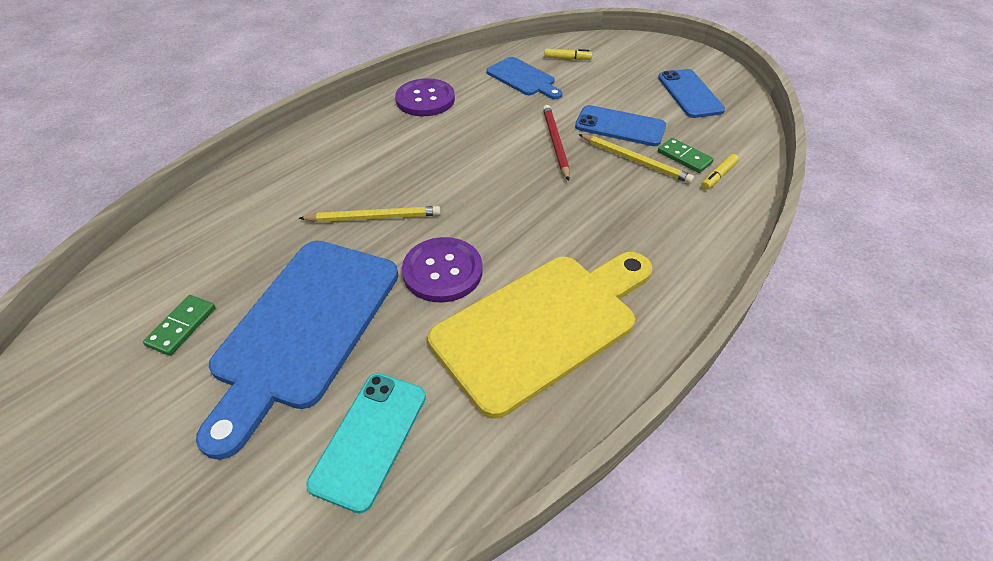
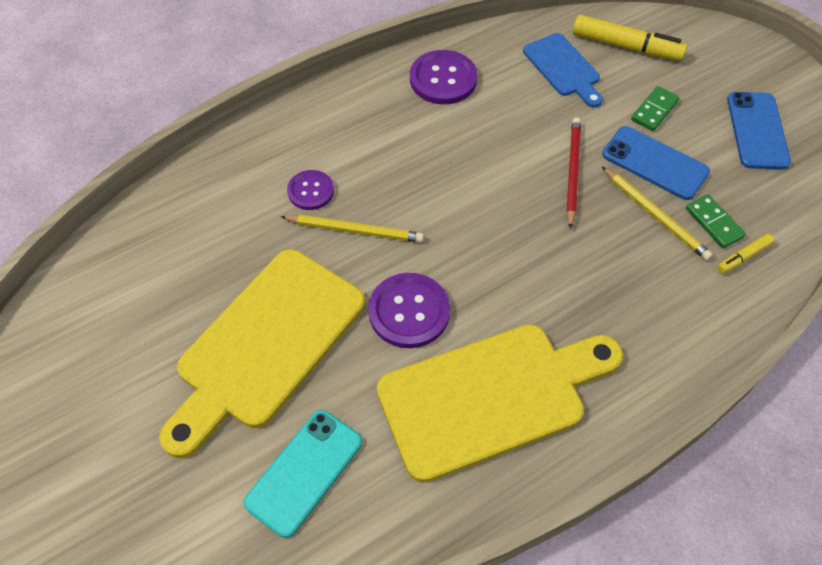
camera: 15 degrees right, 10 degrees up
(182, 326) = (157, 316): green domino -> green domino (654, 110)
(304, 328) = (266, 344): blue cutting board -> yellow cutting board
(324, 195) = (311, 191): none -> purple button
(567, 58) = (626, 46): yellow marker -> yellow marker, size x1.94

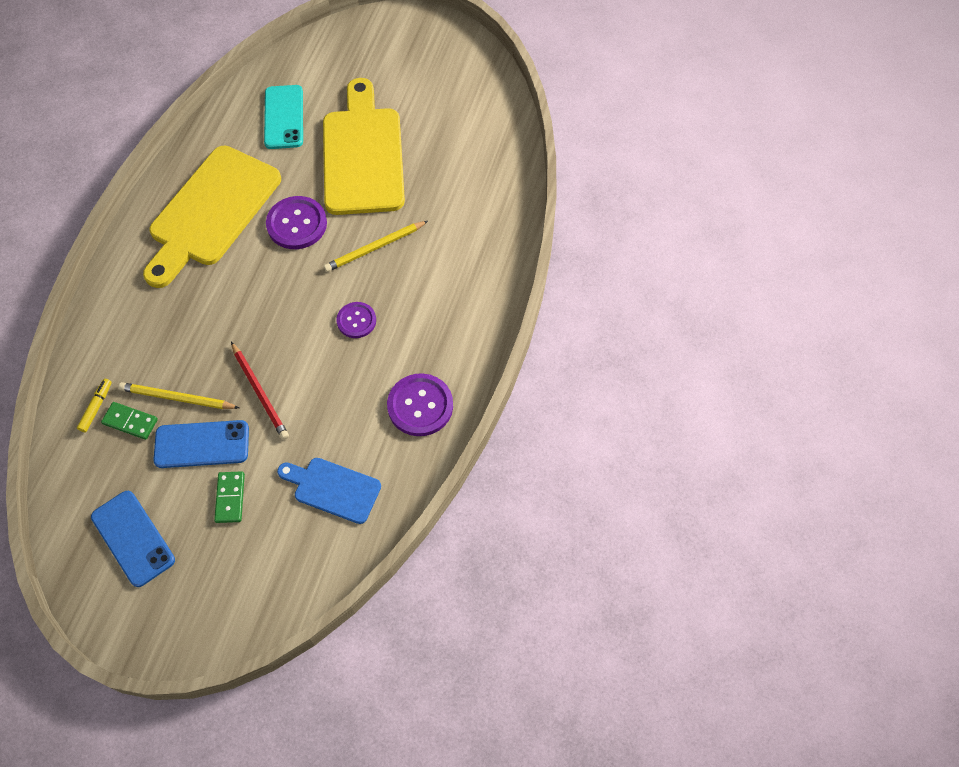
camera: 140 degrees right, 5 degrees up
(311, 191) = (428, 253): purple button -> purple button (356, 321)
(626, 46) = (295, 555): yellow marker -> none

